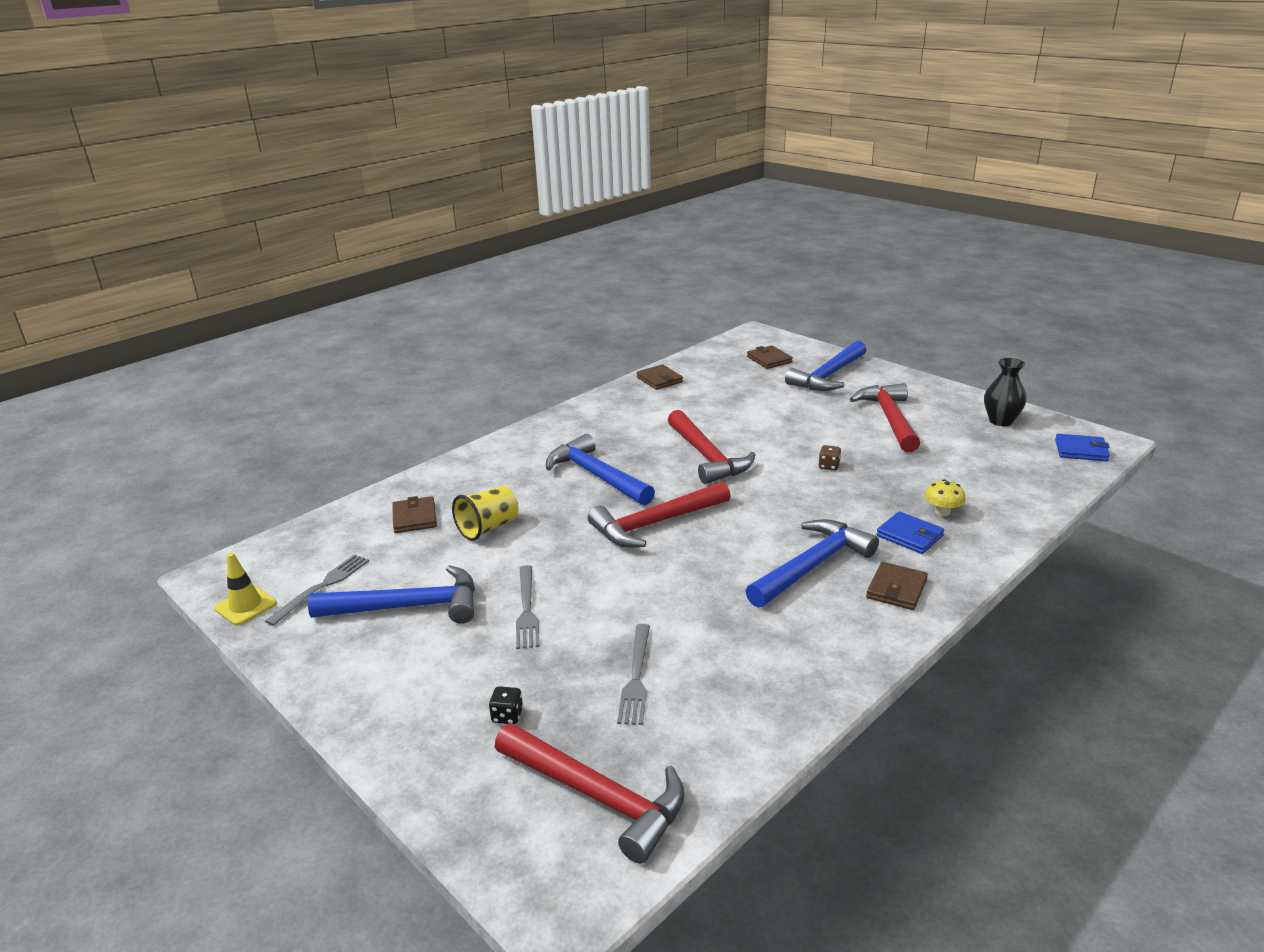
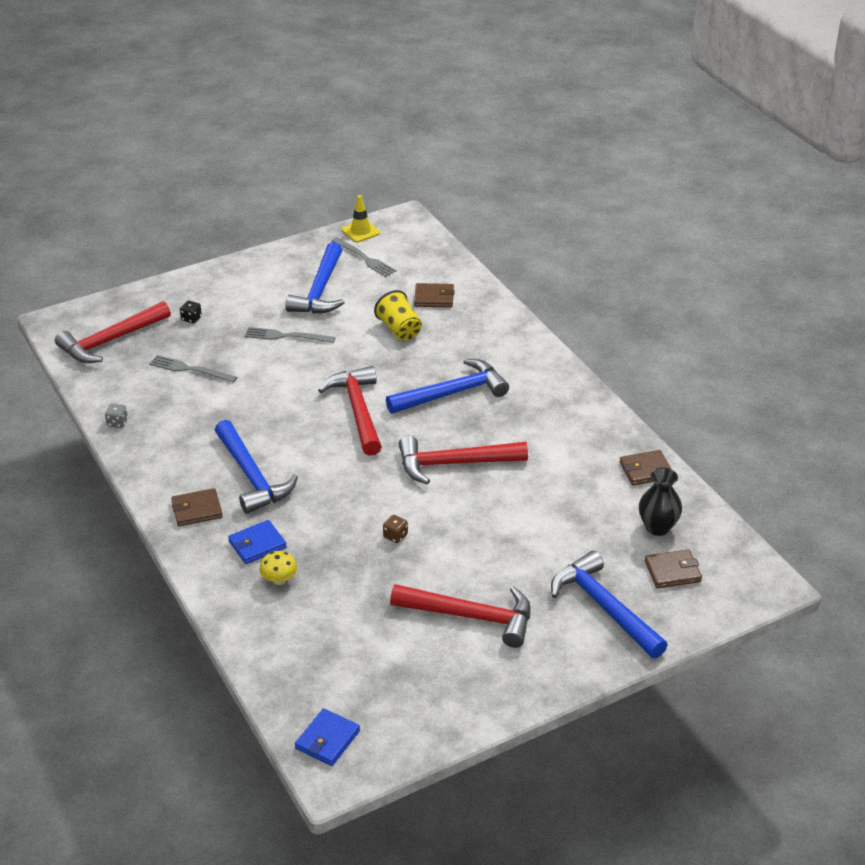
camera: 105 degrees right, 10 degrees up
(792, 712) = (117, 423): none -> grey dice
(896, 589) = (197, 510): brown wallet -> brown wallet turned 60 degrees counterclockwise
(1000, 421) = (423, 707): black vase -> black vase (657, 527)

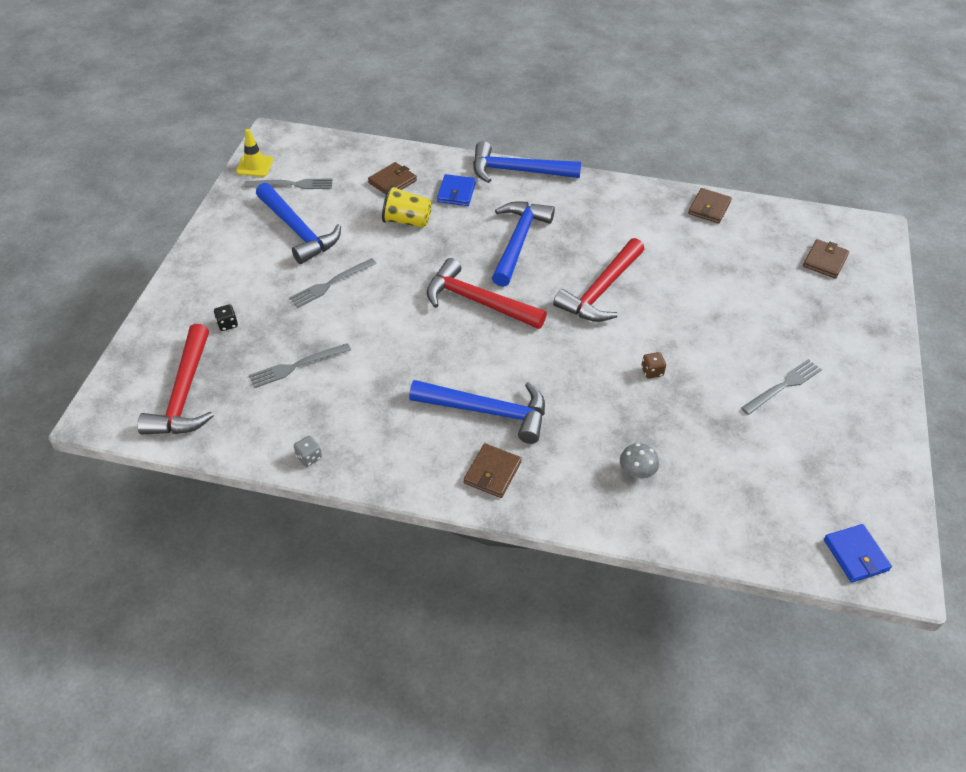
camera: 50 degrees left, 10 degrees up
(257, 544) = (578, 459): blue wallet -> blue wallet (456, 192)
(279, 580) = (636, 471): yellow mushroom -> grey mushroom
(471, 616) = (783, 386): red hammer -> grey fork
(604, 607) = (832, 314): blue hammer -> blue hammer (517, 171)
(657, 527) = (773, 239): black vase -> none

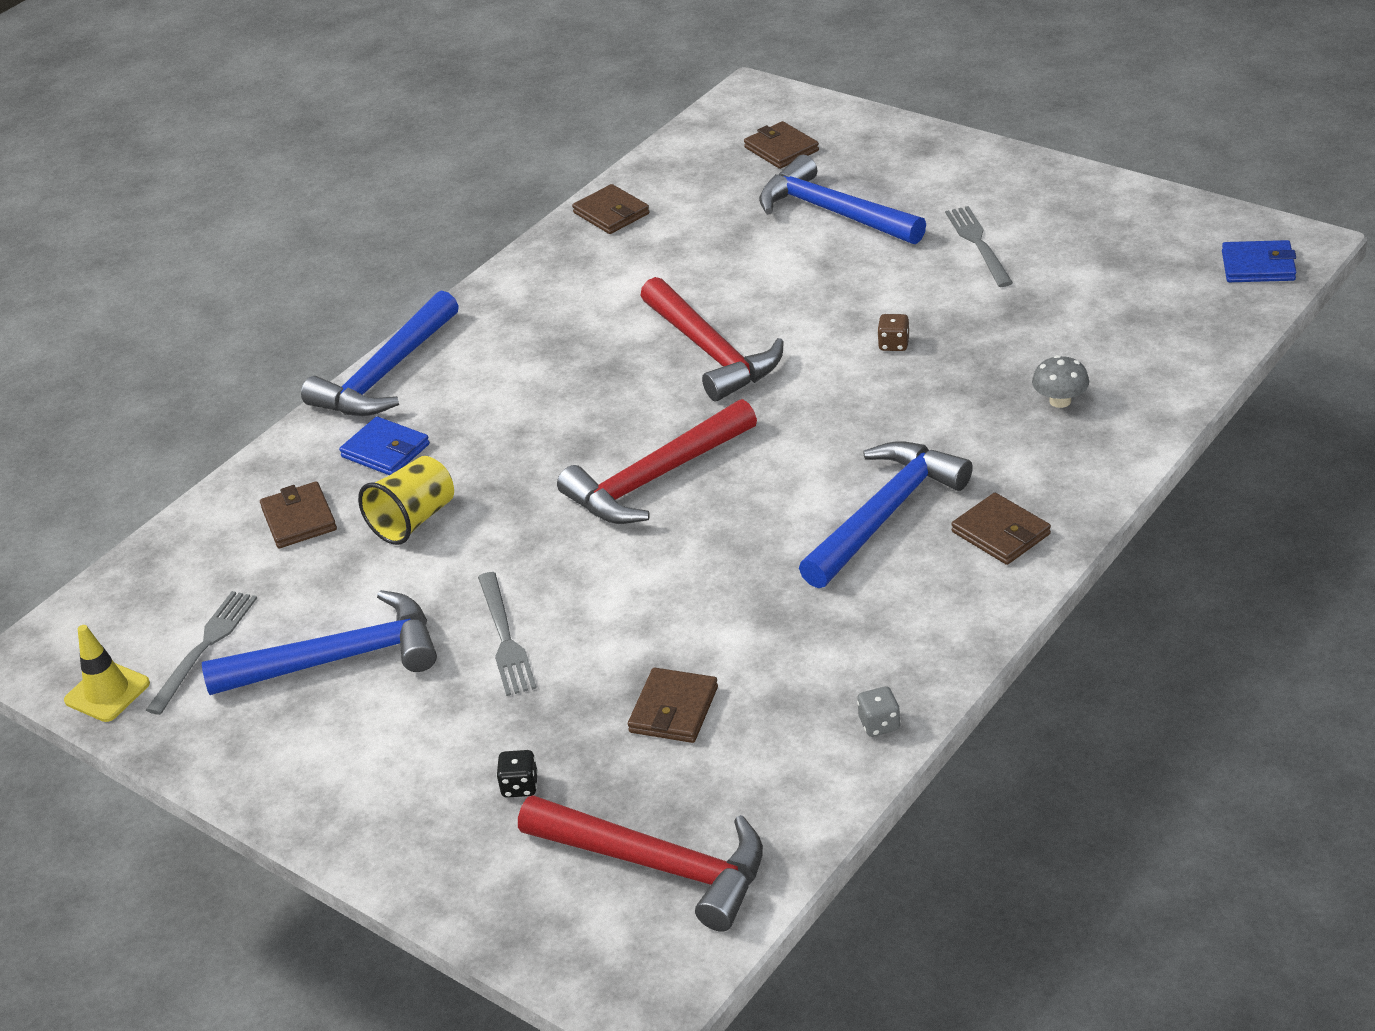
camera: 60 degrees left, 10 degrees down
(296, 366) = (674, 710): grey fork -> brown wallet
(518, 241) = (551, 408): blue hammer -> blue hammer (832, 212)

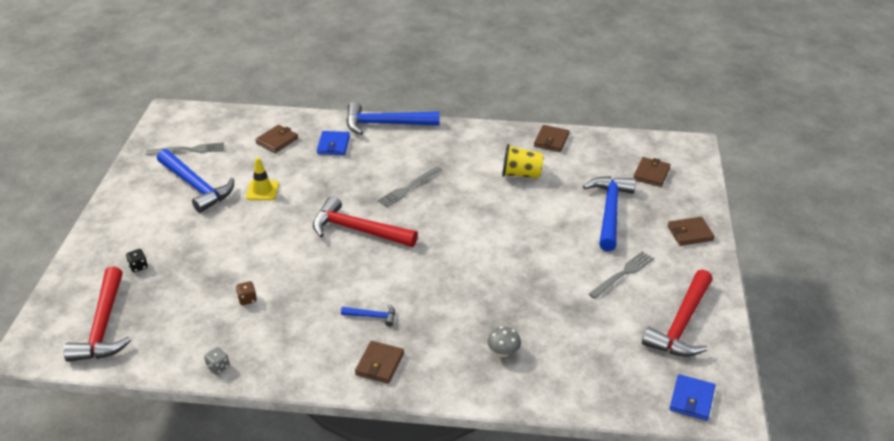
camera: 55 degrees right, 0 degrees up
(107, 692) = (154, 137): yellow traffic cone -> yellow traffic cone (262, 190)
(414, 520) = (292, 171): yellow cup -> yellow cup (521, 174)
(505, 638) = (228, 226): grey fork -> grey fork (408, 188)
(674, 710) = (202, 295): brown wallet -> brown wallet (690, 233)
(711, 352) = (463, 212): red hammer -> red hammer (681, 324)
(885, 514) = (372, 316): blue hammer -> blue hammer, size x0.46
(894, 344) = (511, 272): brown dice -> brown dice (247, 299)
(1258, 266) = (692, 399): blue wallet -> blue wallet turned 45 degrees clockwise

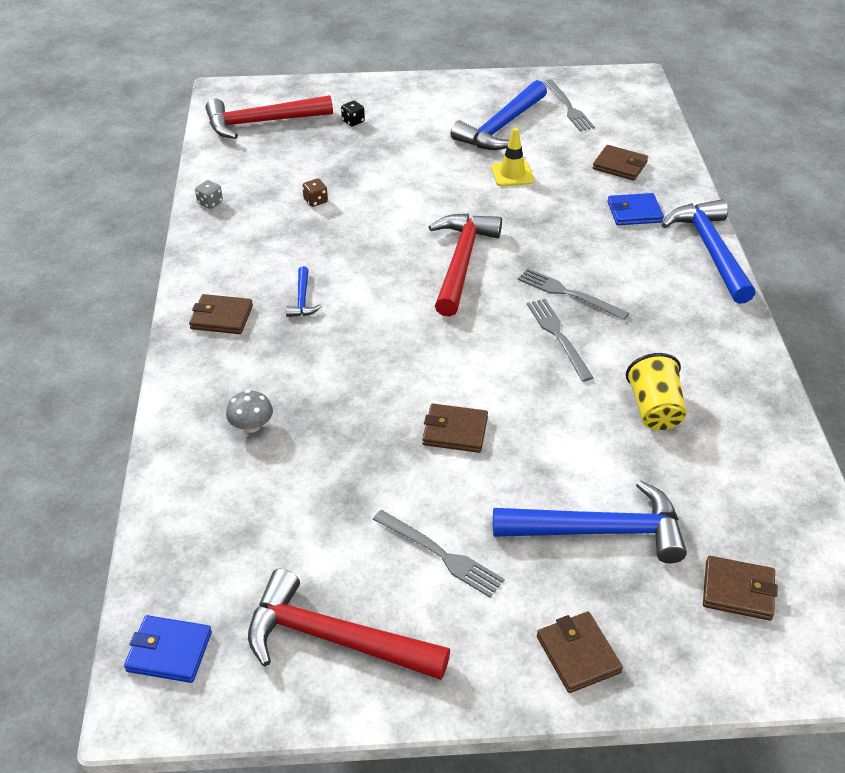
camera: 80 degrees right, 5 degrees up
(449, 199) = (558, 336): none -> grey fork
(551, 140) = (770, 440): brown wallet -> brown wallet (455, 431)

